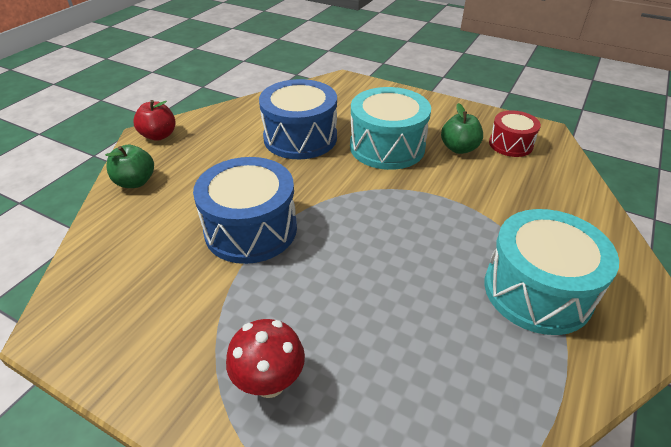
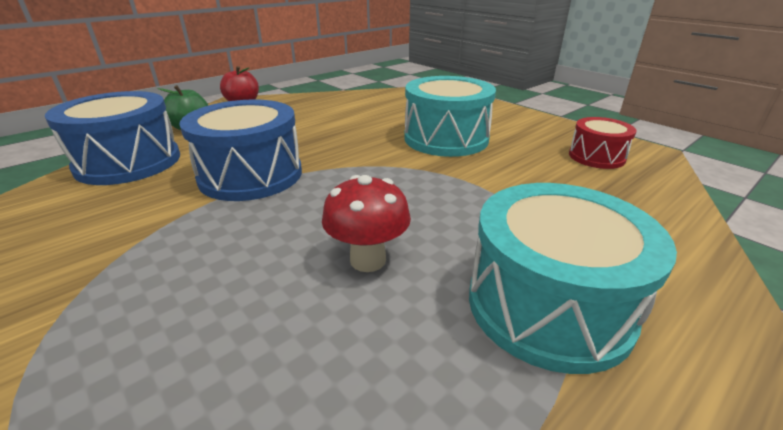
camera: 20 degrees right, 10 degrees down
(270, 383) = (124, 311): red mushroom -> red mushroom (368, 260)
(300, 138) = (363, 121): blue drum -> blue drum (129, 162)
(459, 148) = (528, 151): green apple -> none

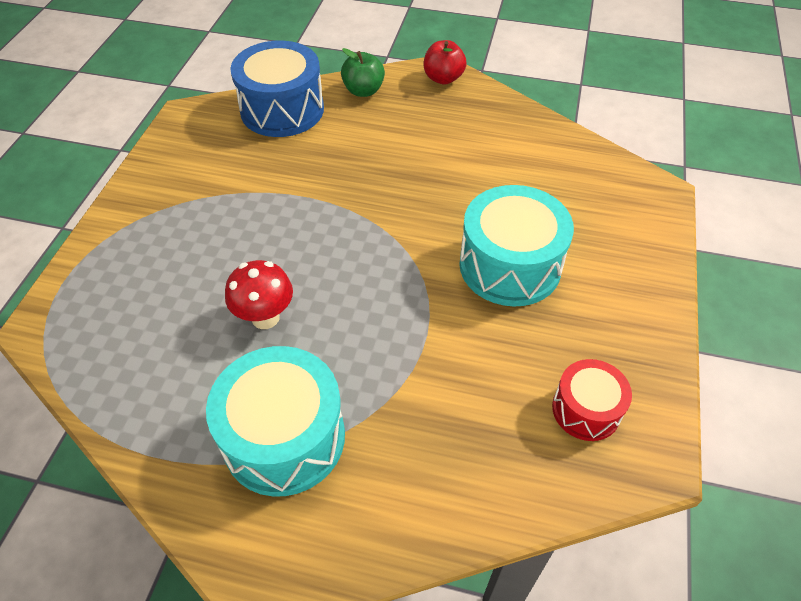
camera: 55 degrees right, 20 degrees up
(251, 175) = (320, 185): blue drum -> none

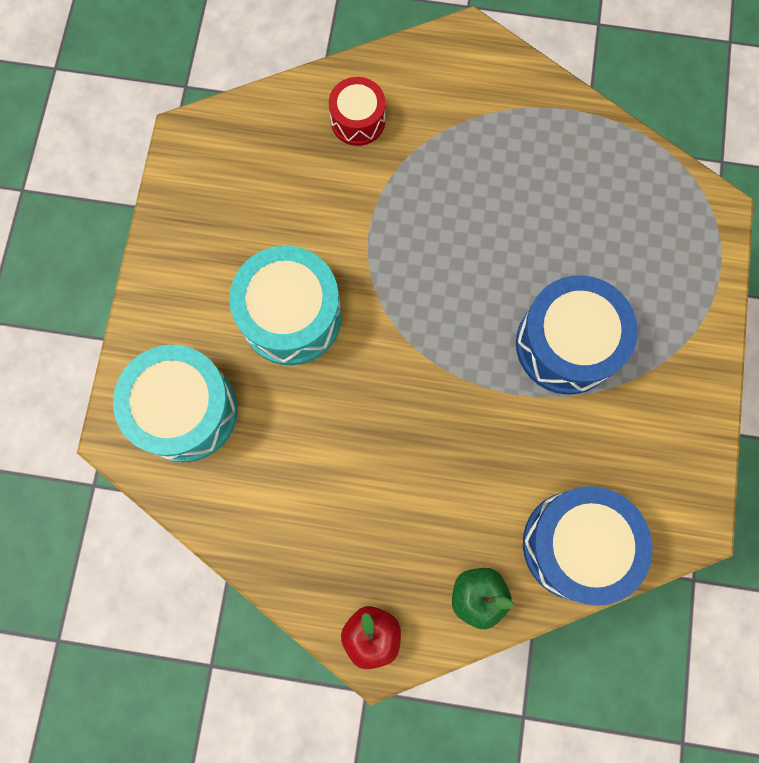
camera: 175 degrees right, 25 degrees up
(246, 226) = (566, 344): none -> blue drum
(265, 317) = (517, 237): red mushroom -> none
(284, 437) = (474, 131): turquoise drum -> turquoise drum (185, 410)
(586, 409) = (234, 173): red drum -> red drum (358, 120)

